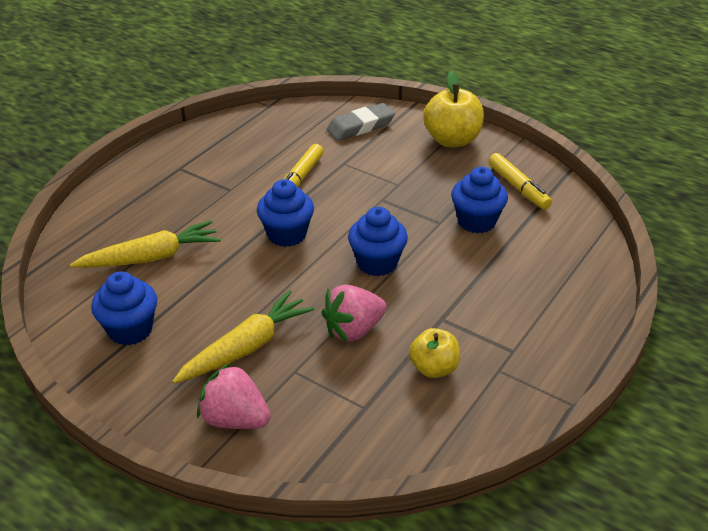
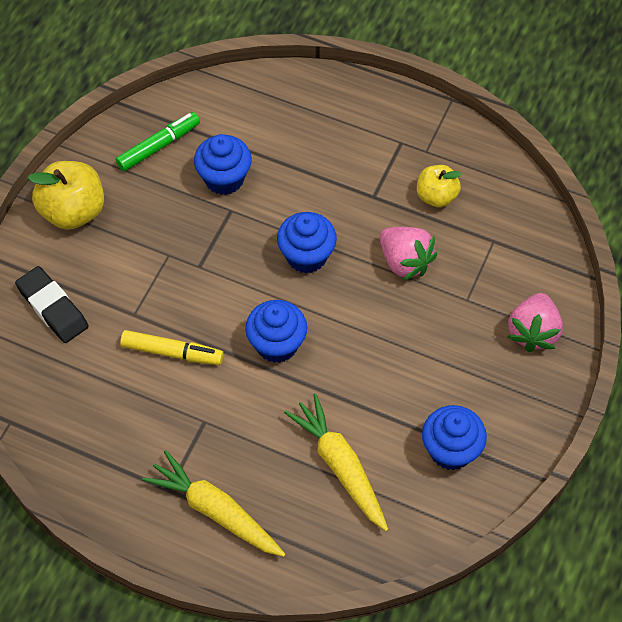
camera: 100 degrees left, 20 degrees up
(246, 347) = (448, 343): yellow carrot -> yellow carrot (215, 511)
(360, 126) = (52, 308): grey eraser -> black eraser
(518, 187) = (159, 146): yellow marker -> green marker

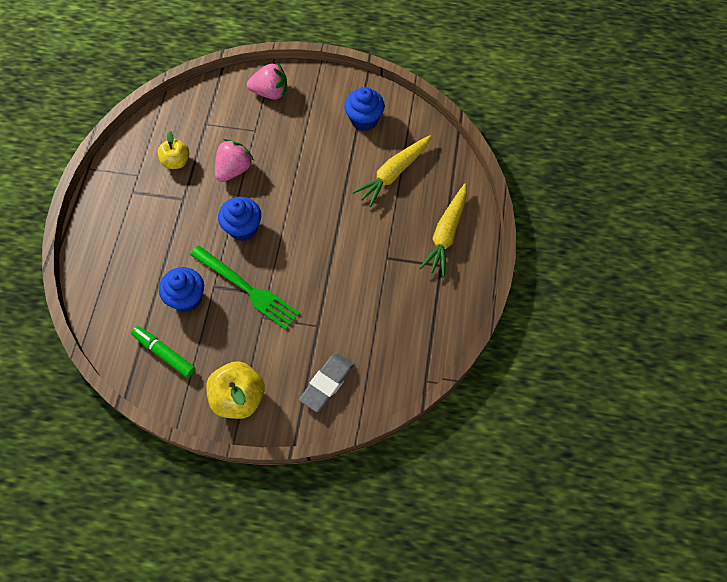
camera: 105 degrees left, 5 degrees up
(52, 308) = (327, 383): black eraser -> grey eraser
(172, 352) = (341, 291): yellow marker -> none
(214, 245) = (247, 289): none -> green fork
(277, 344) = (317, 229): blue cupcake -> none

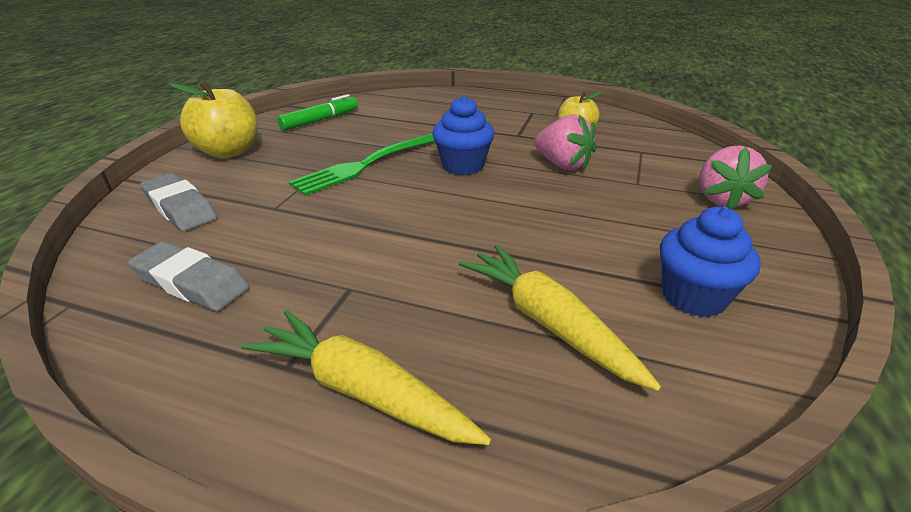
camera: 100 degrees right, 30 degrees down
(187, 298) = (379, 132): blue cupcake -> none
(398, 332) = (191, 282): none -> grey eraser

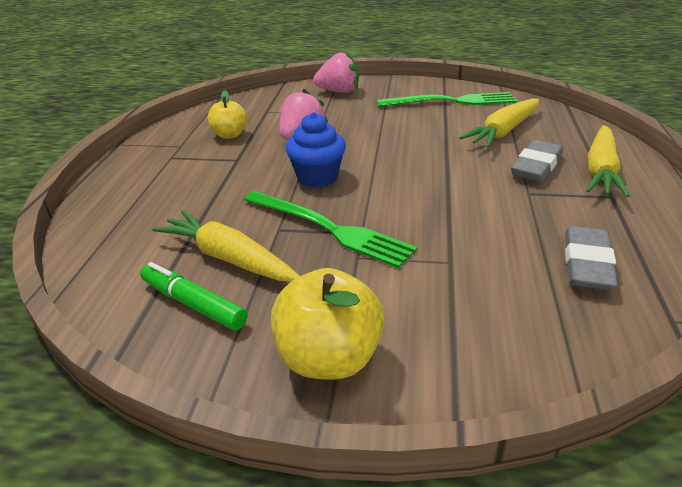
camera: 100 degrees left, 0 degrees up
(180, 207) = (492, 331): grey eraser -> grey eraser (536, 166)
(359, 129) = (228, 258): none -> yellow carrot
(693, 297) = (451, 101): blue cupcake -> green fork

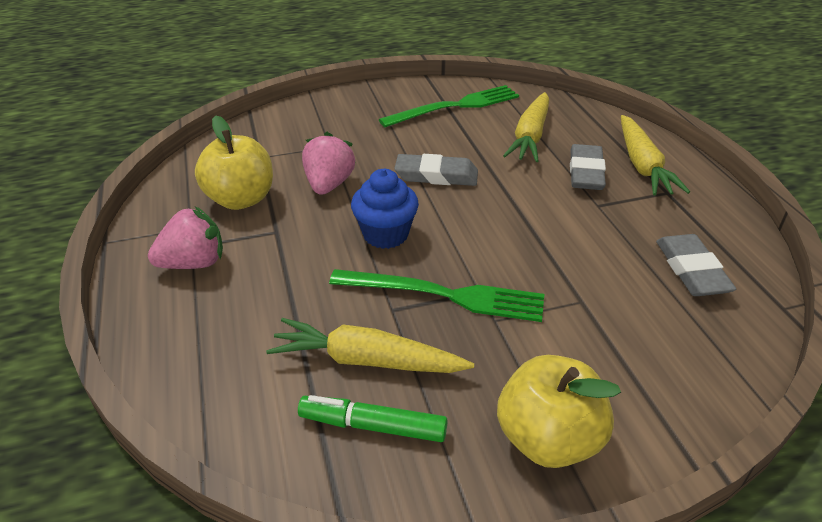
camera: 25 degrees left, 5 degrees up
(229, 135) = (241, 199): yellow apple -> yellow apple, size x1.59
(339, 91) = (325, 113): pink strawberry -> pink strawberry (194, 263)
(394, 145) = (436, 175): none -> grey eraser

